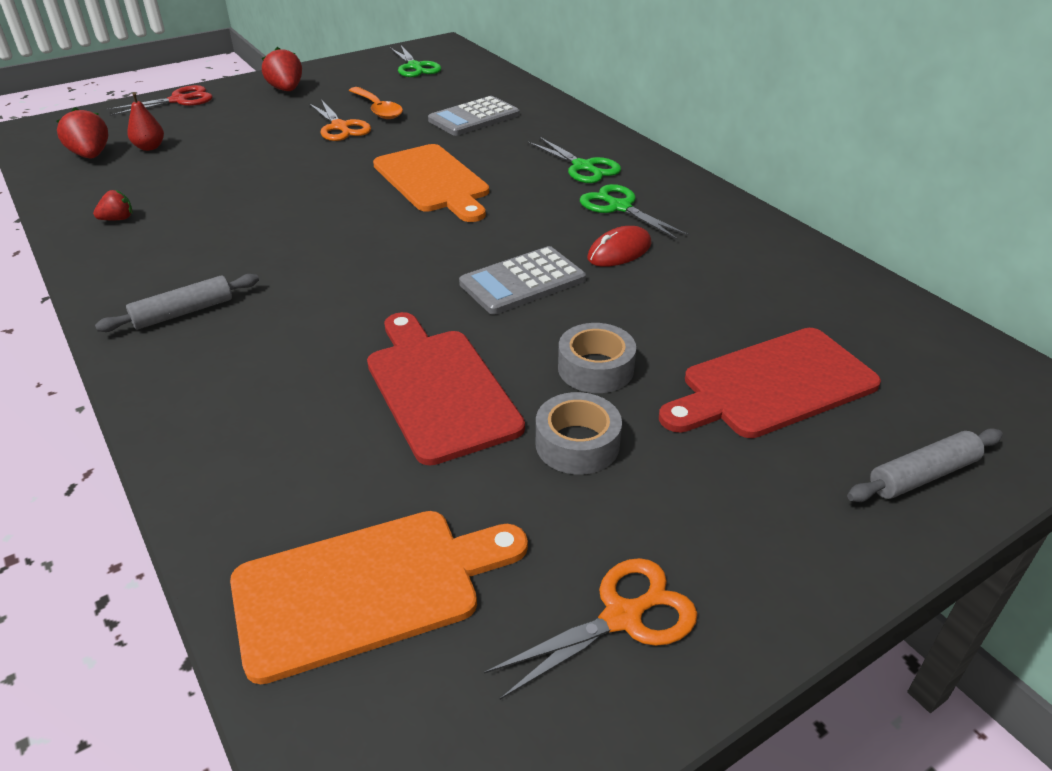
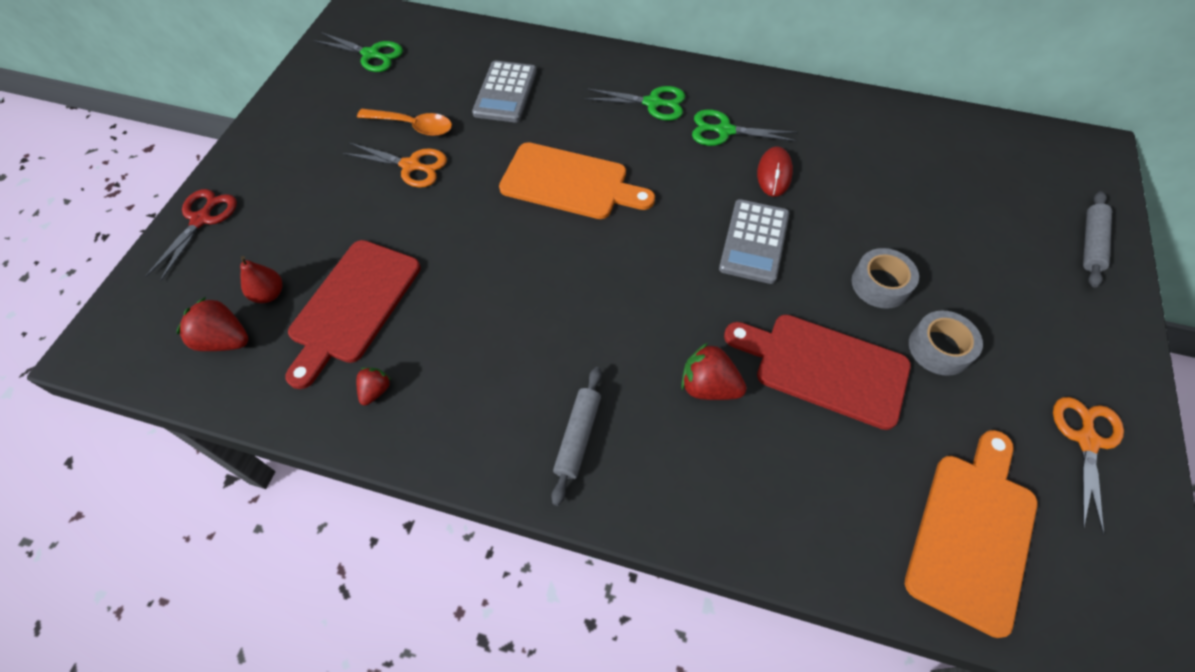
camera: 40 degrees left, 20 degrees up
(286, 90) = (292, 147): red strawberry -> red strawberry (708, 386)
(772, 385) = (971, 229): red cutting board -> red cutting board (353, 306)

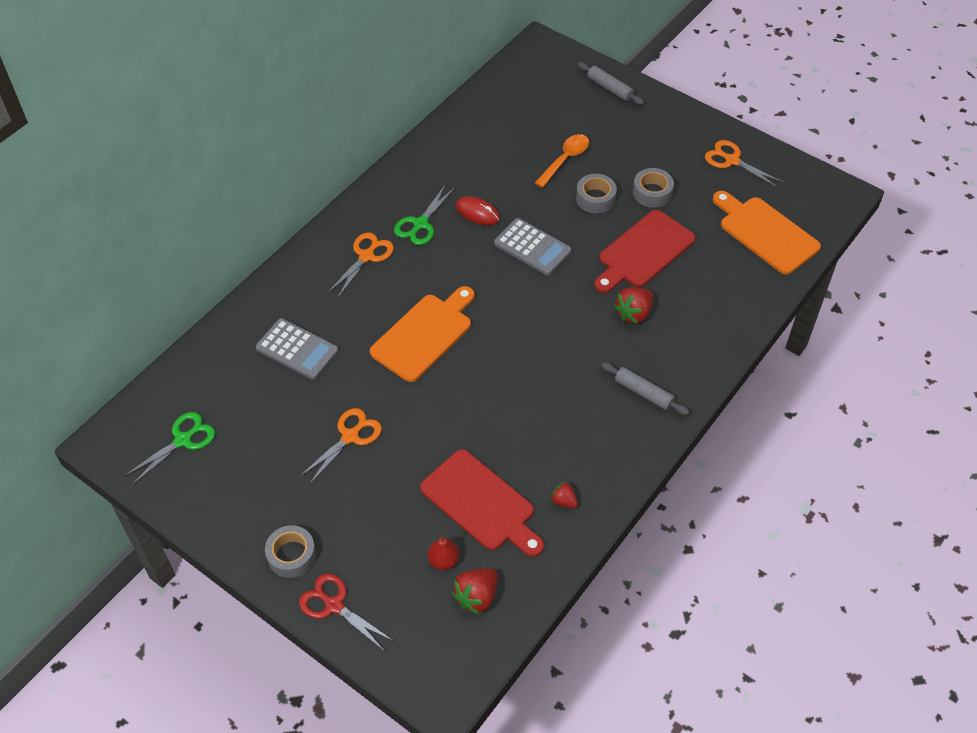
camera: 70 degrees left, 5 degrees down
(256, 169) = (291, 555): none -> grey tape
(413, 126) = (302, 425): orange spoon -> orange spoon (565, 159)
(652, 103) = (366, 256): green scissors -> orange scissors

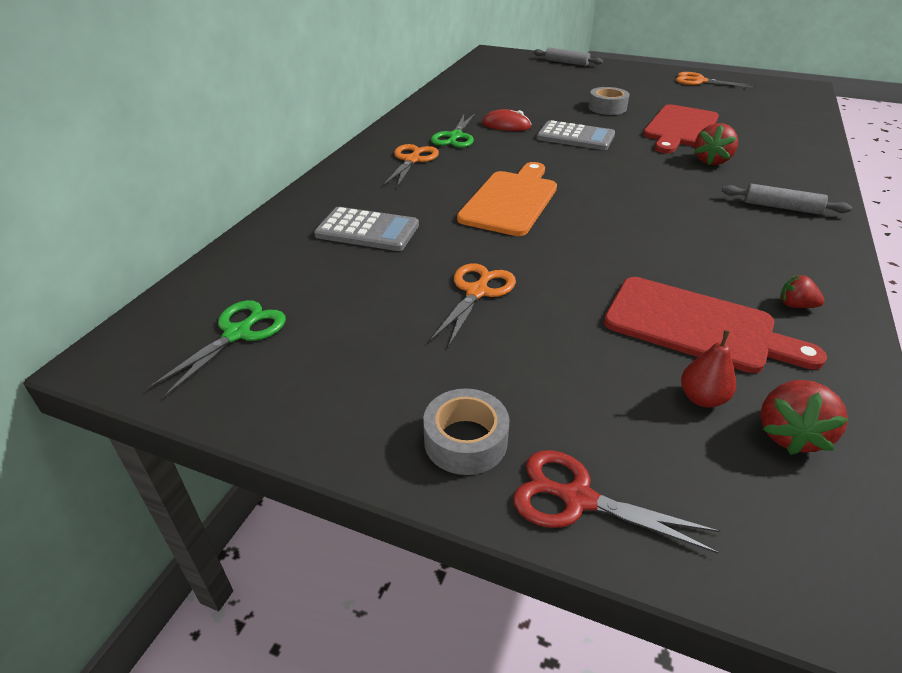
camera: 15 degrees left, 15 degrees down
(565, 159) = (561, 93): orange spoon -> none
(652, 192) = (652, 100): grey tape -> none
(765, 233) = (770, 108): orange cutting board -> none

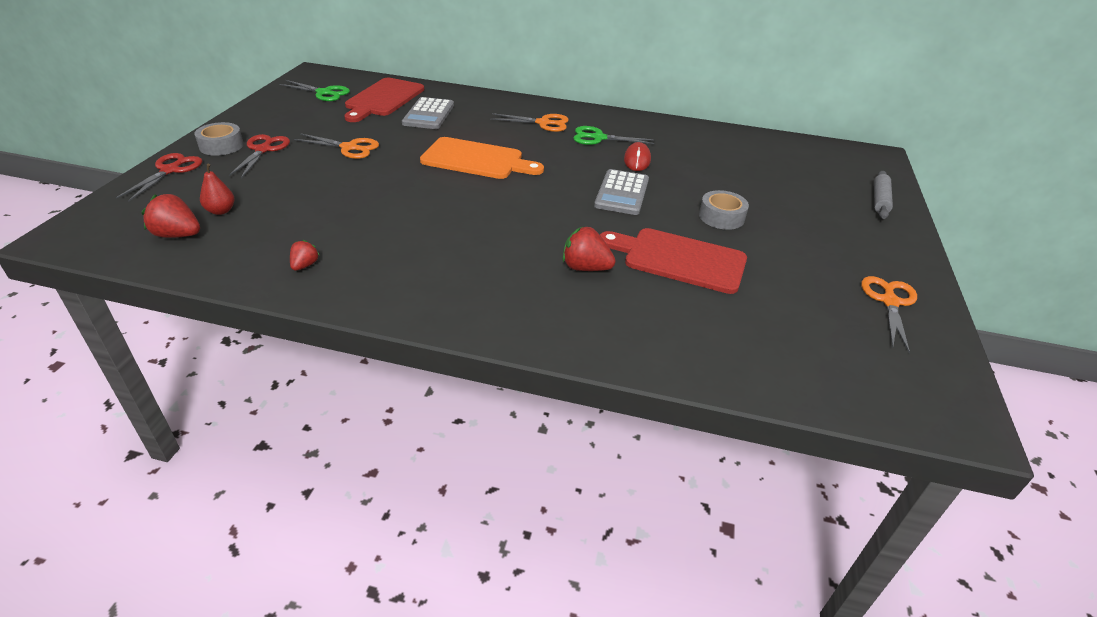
camera: 80 degrees right, 0 degrees up
(483, 381) = (263, 150): none -> red scissors
(697, 326) = (291, 219): red cutting board -> red cutting board (383, 99)
(781, 207) = (476, 294): grey rolling pin -> none

